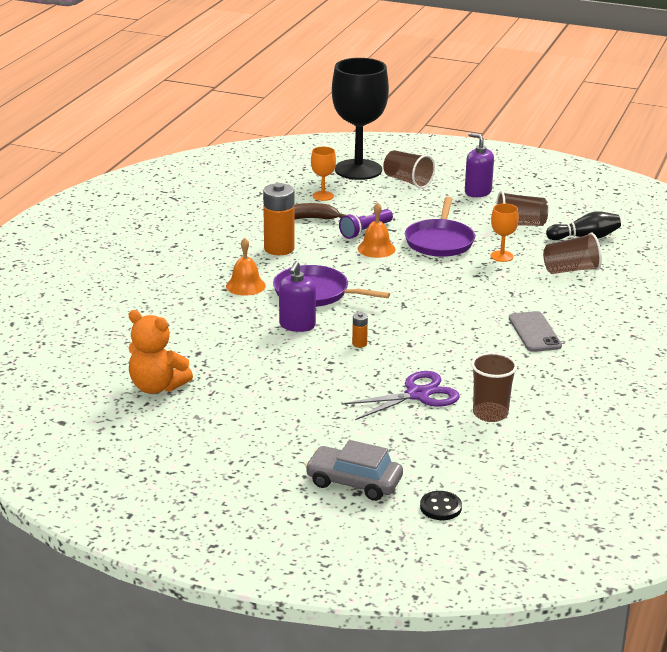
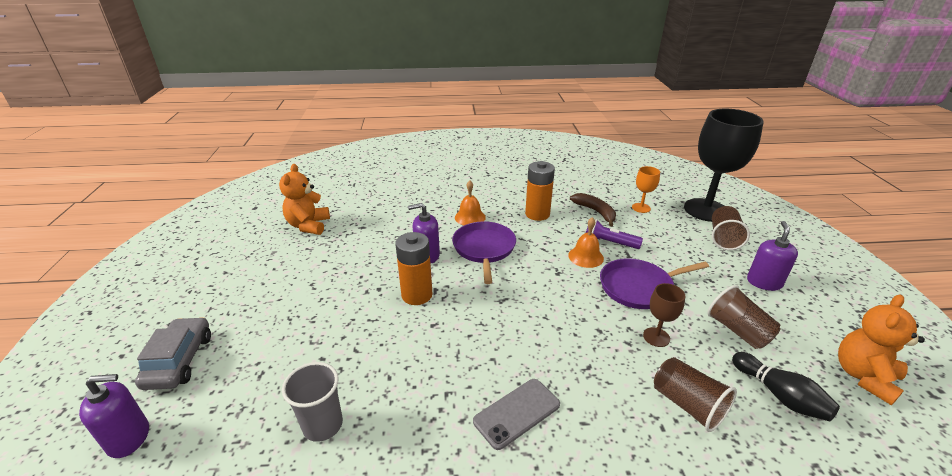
camera: 65 degrees right, 5 degrees up
(359, 344) = (417, 295): orange battery -> orange battery, size x2.27
(418, 395) = (342, 357): purple scissors -> none
(440, 507) = (129, 438): black button -> purple soap dispenser
(490, 414) = (323, 425): brown cup -> grey cup
(502, 256) = (656, 337): orange goblet -> brown goblet
(590, 205) = (864, 376): none -> orange teddy bear

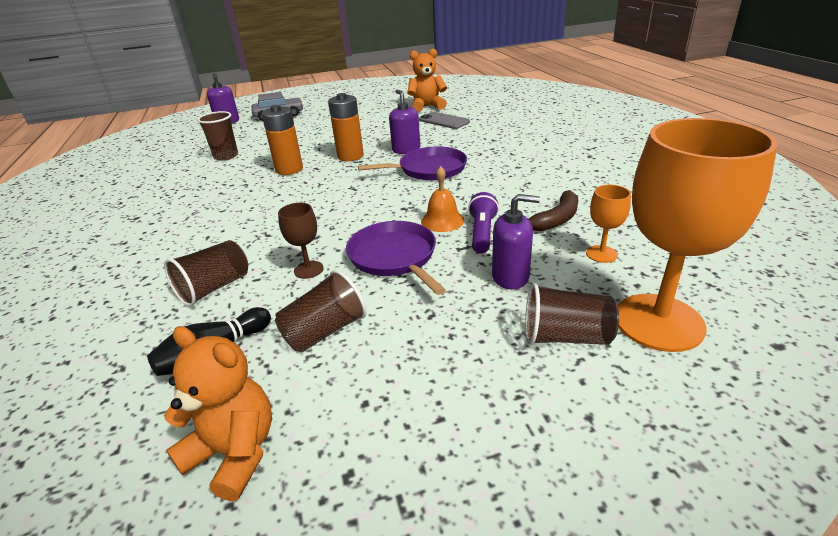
camera: 80 degrees right, 0 degrees up
(323, 425) = (226, 156): grey cup -> brown cup
(470, 217) = (483, 155): orange bell -> none
(517, 413) = (222, 210): grey phone -> grey phone (444, 121)
(537, 214) = (517, 185): orange battery -> orange battery (289, 169)
(706, 210) = (658, 322): black goblet -> orange goblet
(764, 282) = (446, 372): purple soap dispenser -> purple soap dispenser (510, 277)

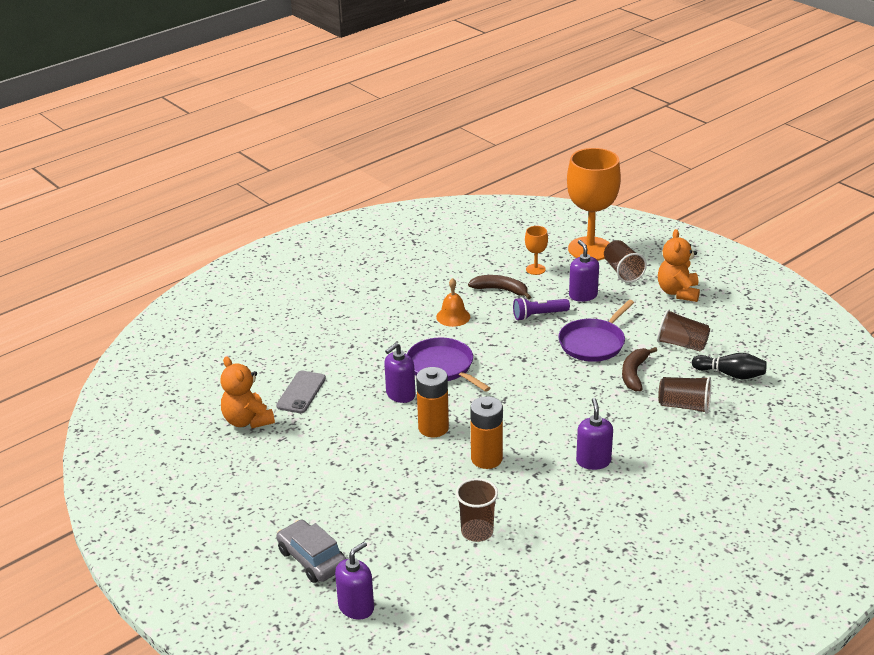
camera: 115 degrees left, 0 degrees up
(221, 211) = (593, 461): none -> purple soap dispenser
(234, 452) = (769, 339): orange teddy bear -> orange teddy bear (678, 292)
(308, 270) = (634, 374): brown goblet -> brown banana
(442, 220) = (532, 336): orange bell -> orange bell (453, 316)

